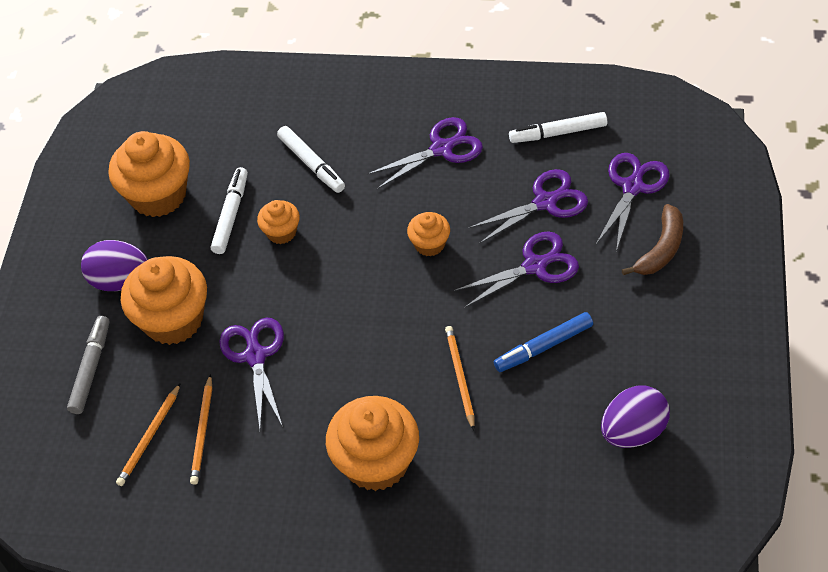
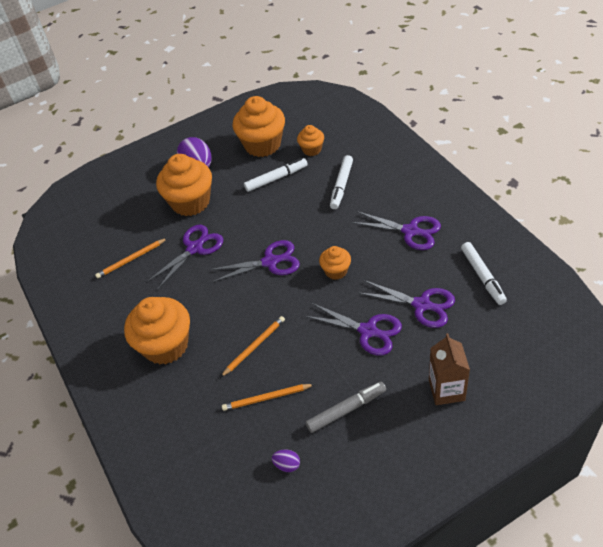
camera: 55 degrees right, 5 degrees down
(91, 368) = (137, 193): grey marker -> grey marker (346, 410)
(149, 437) = (113, 242): orange pencil -> orange pencil (266, 398)
(281, 232) = (284, 204): orange cupcake -> orange cupcake (312, 149)
(543, 347) = (311, 374): blue marker -> none
(558, 133) = (482, 276): white marker -> white marker turned 150 degrees counterclockwise
(632, 187) = (481, 342): purple scissors -> purple scissors (270, 262)
(633, 431) = (287, 465): purple egg -> purple egg, size x0.47
(661, 249) = (446, 390): brown banana -> brown carton

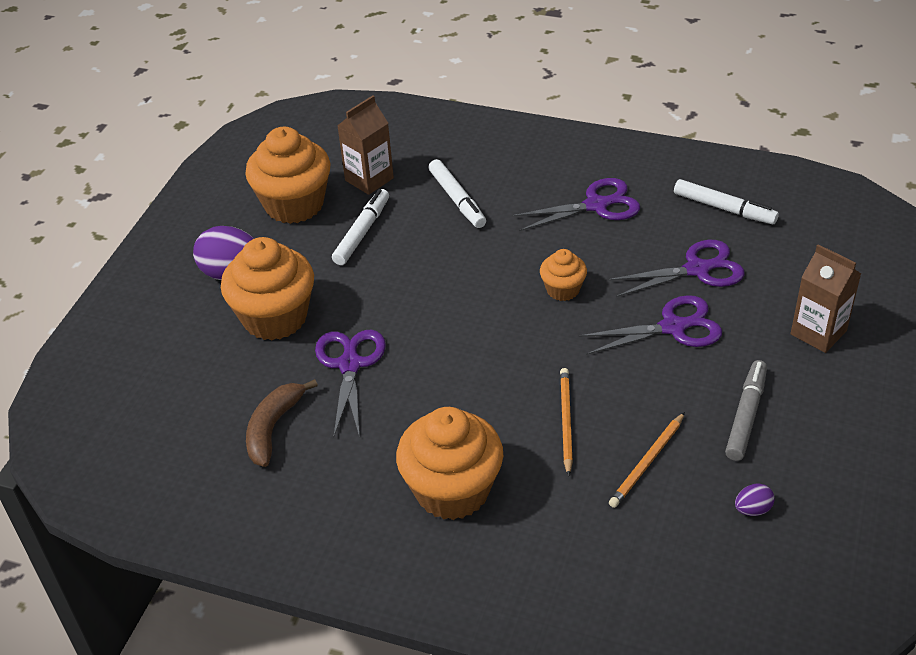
camera: 45 degrees left, 5 degrees down
(131, 259) = (273, 428): orange pencil -> brown banana
(270, 262) = (471, 324): purple scissors -> none
(312, 149) = (369, 179): orange cupcake -> brown carton

